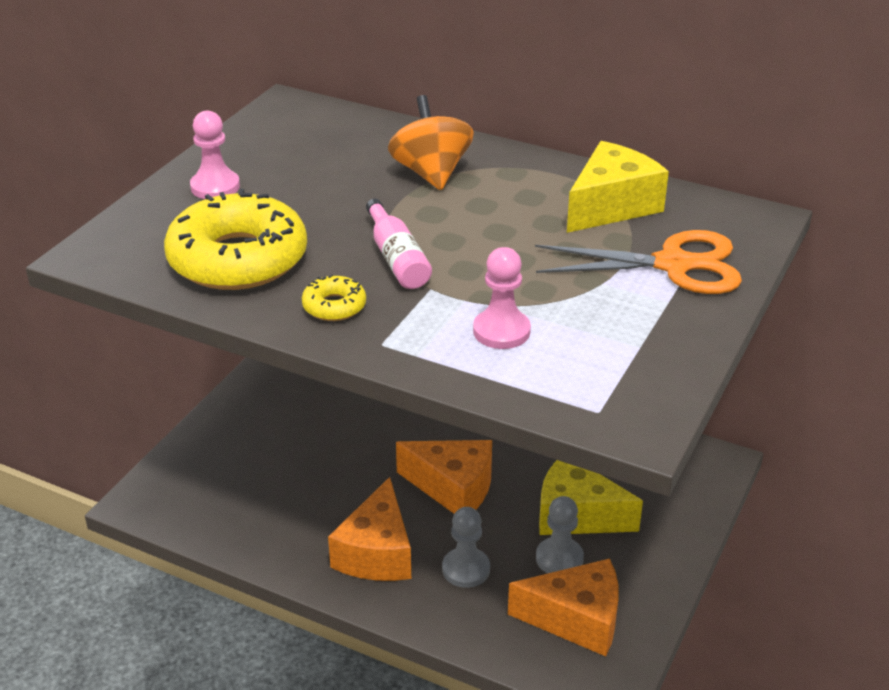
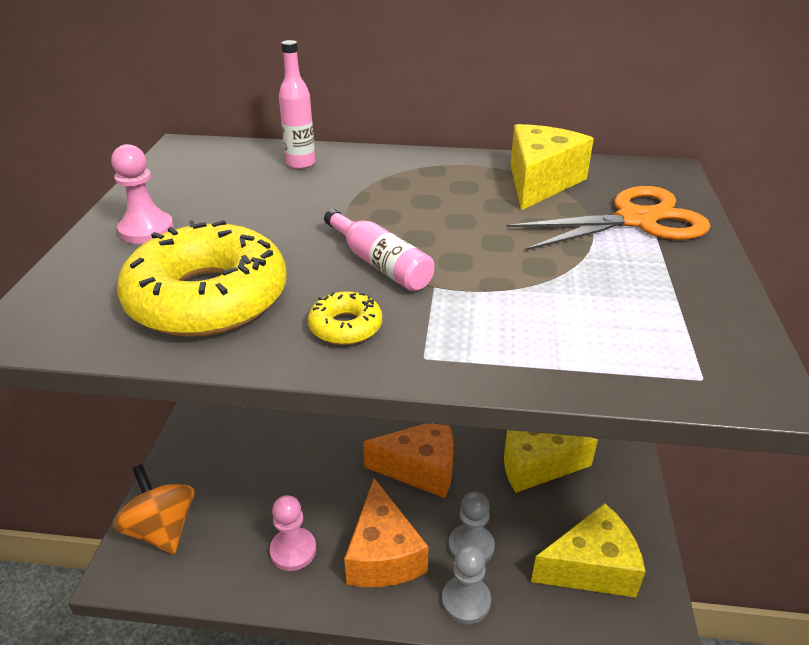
camera: 20 degrees left, 0 degrees up
(386, 142) = (300, 164): none -> pink bottle
(431, 173) = (360, 182): orange spinning top -> orange spinning top (162, 529)
(501, 331) = (537, 315): pink pawn -> pink pawn (293, 550)
(559, 558) = (543, 510): grey pawn -> grey pawn (466, 601)
(576, 619) = (591, 567): orange cheese -> yellow cheese

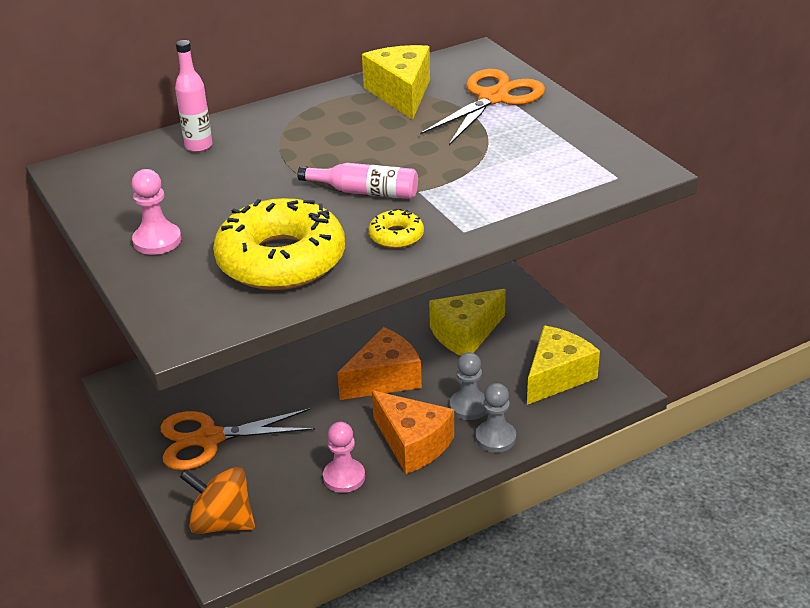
camera: 35 degrees left, 0 degrees up
(234, 442) = (209, 439): none -> orange scissors

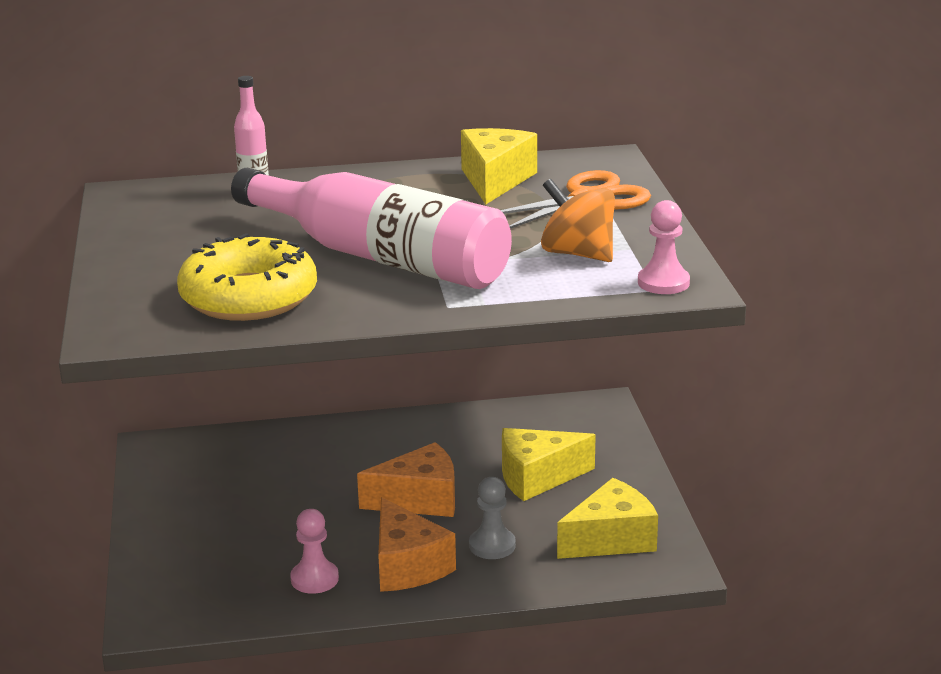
camera: 20 degrees right, 10 degrees down
(157, 241) = (149, 261): pink pawn -> pink pawn (663, 283)
(209, 439) = (204, 513): orange scissors -> none
(222, 522) = (167, 589): orange spinning top -> orange spinning top (578, 254)
(365, 192) = (380, 257): pink bottle -> pink bottle, size x2.42
(396, 236) = (376, 298): yellow donut -> none
(495, 438) = (500, 581): grey pawn -> none

